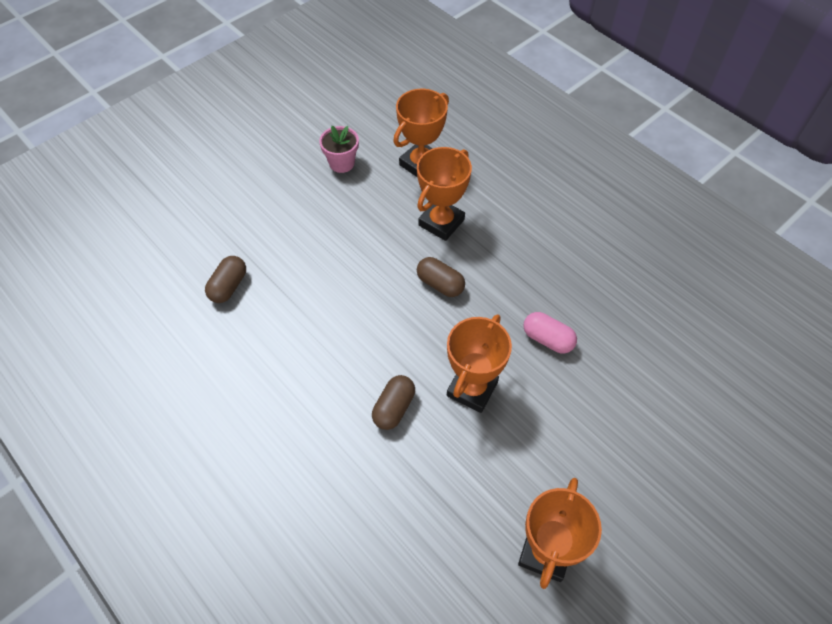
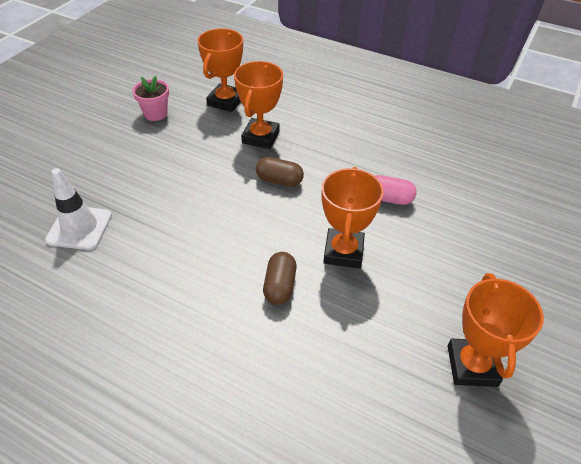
camera: 20 degrees left, 10 degrees down
(228, 286) = (79, 228): brown capsule -> white traffic cone

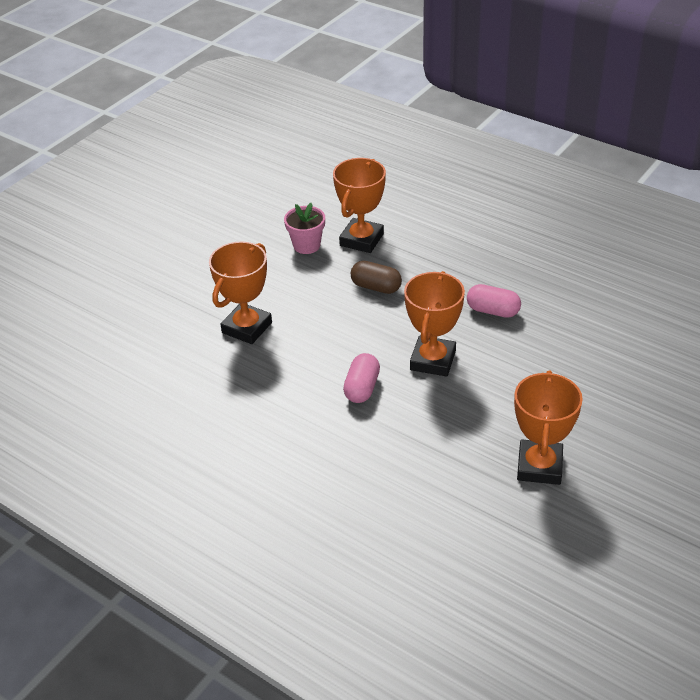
camera: 10 degrees right, 5 degrees down
(79, 228) = (164, 324): white traffic cone -> none
(155, 114) = (246, 209): pink flower pot -> pink flower pot (306, 245)
(226, 101) = (326, 198): orange trophy -> orange trophy (247, 328)
(280, 286) = (362, 388): brown capsule -> pink capsule

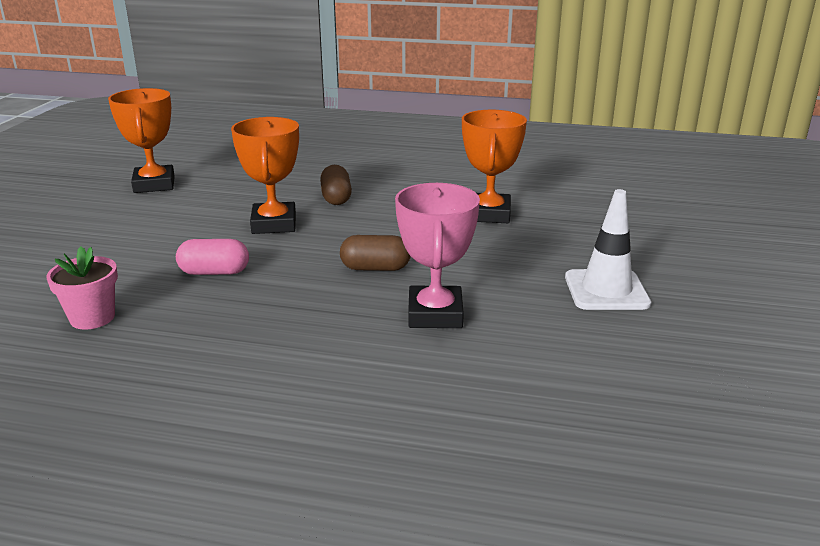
camera: 155 degrees right, 15 degrees down
(243, 233) = (606, 290): none -> white traffic cone
(306, 245) = (505, 293): pink flower pot -> pink flower pot (92, 318)
(362, 240) = (435, 314): orange trophy -> pink trophy
(362, 388) = (336, 198): pink capsule -> brown capsule

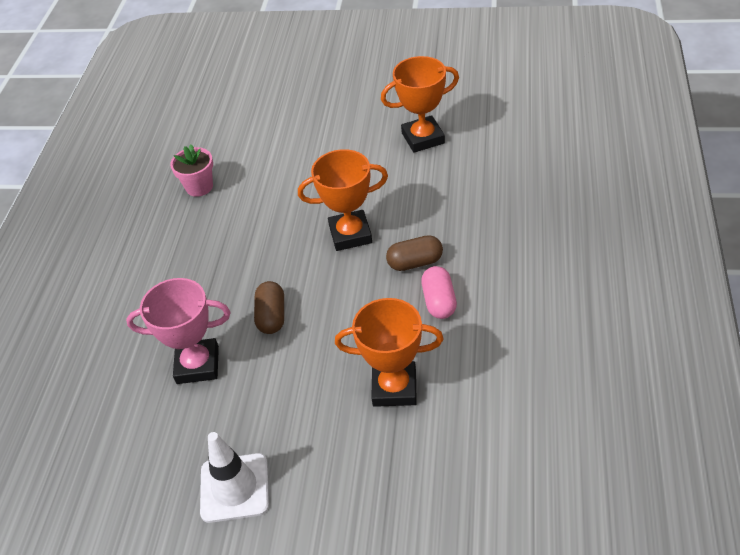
camera: 90 degrees right, 20 degrees up
(214, 272) = (262, 224): pink capsule -> pink capsule (439, 301)

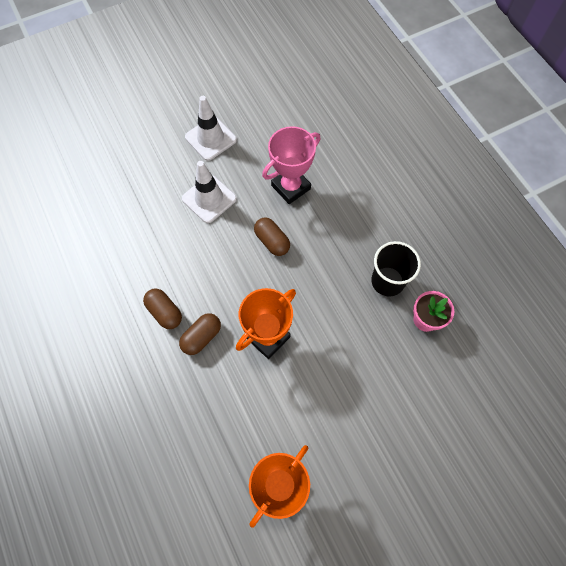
camera: 140 degrees right, 20 degrees up
(198, 228) = (387, 281): none -> black cup
(302, 401) = (209, 199): none -> white traffic cone
(394, 387) = (158, 235): orange trophy -> none
(439, 301) = (165, 312): pink capsule -> brown capsule

